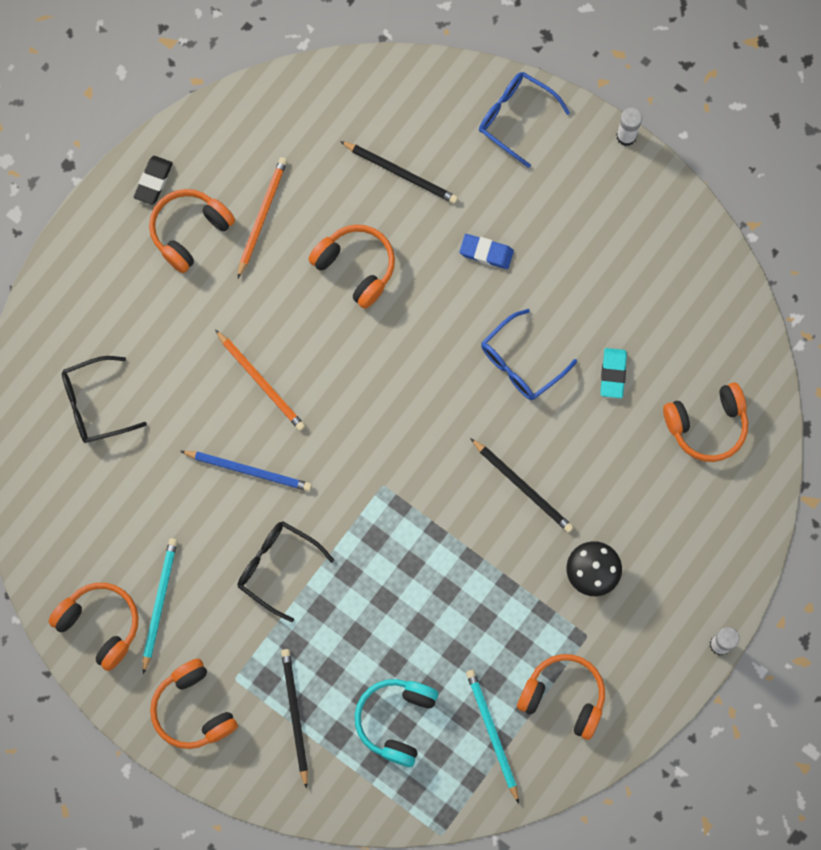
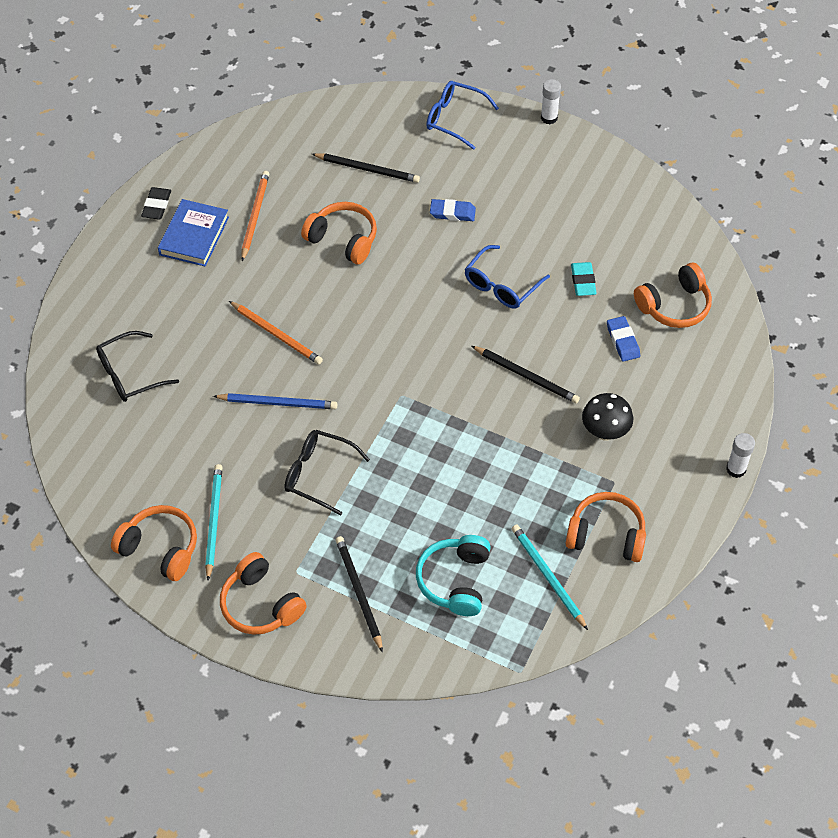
camera: 10 degrees left, 20 degrees down
(190, 232) = (194, 236): orange headphones -> blue book
(638, 461) = (623, 341): none -> blue eraser

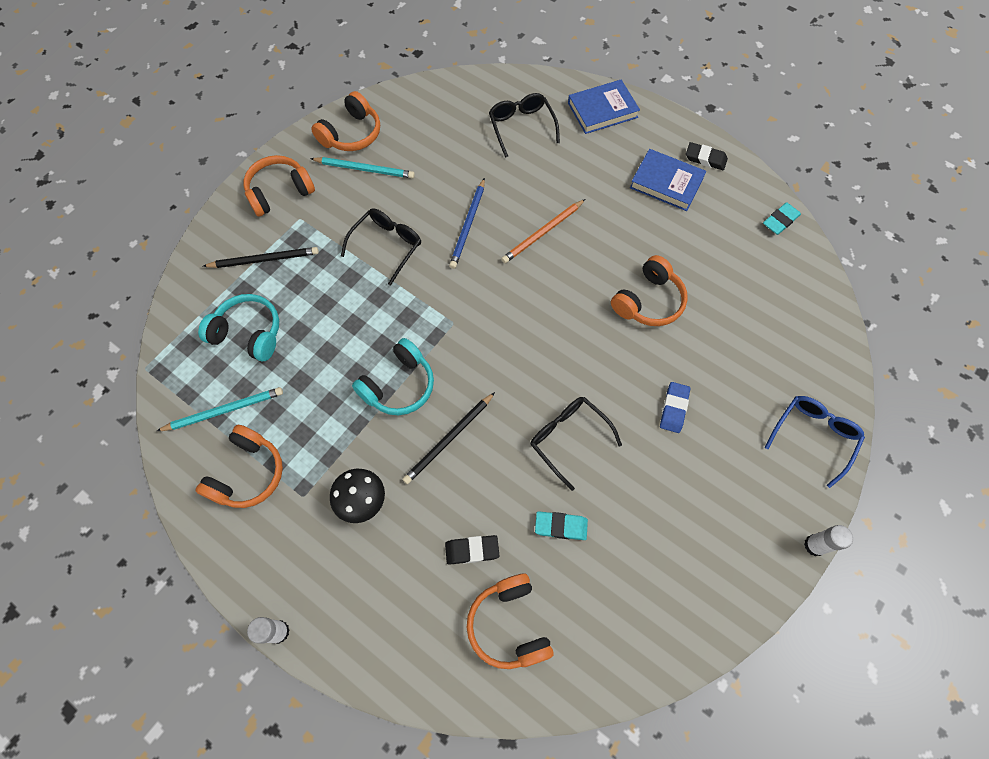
camera: 100 degrees right, 10 degrees up
(96, 301) = (602, 110): none -> blue book
(229, 144) = (780, 220): none -> turquoise eraser
(255, 216) = (686, 232): orange pencil -> none
(367, 169) = (740, 336): black pencil -> none
(482, 428) = (398, 385): none -> turquoise headphones
(501, 286) = (568, 438): blue glasses -> black glasses
(623, 341) = (472, 550): blue eraser -> black eraser

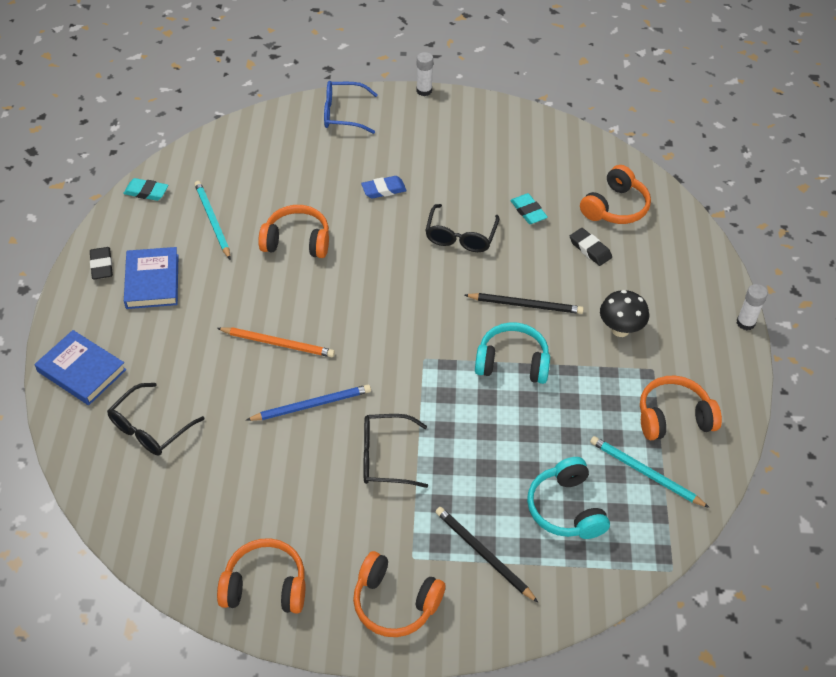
camera: 125 degrees left, 15 degrees down
(365, 169) = (306, 539): turquoise pencil -> turquoise pencil (212, 220)

